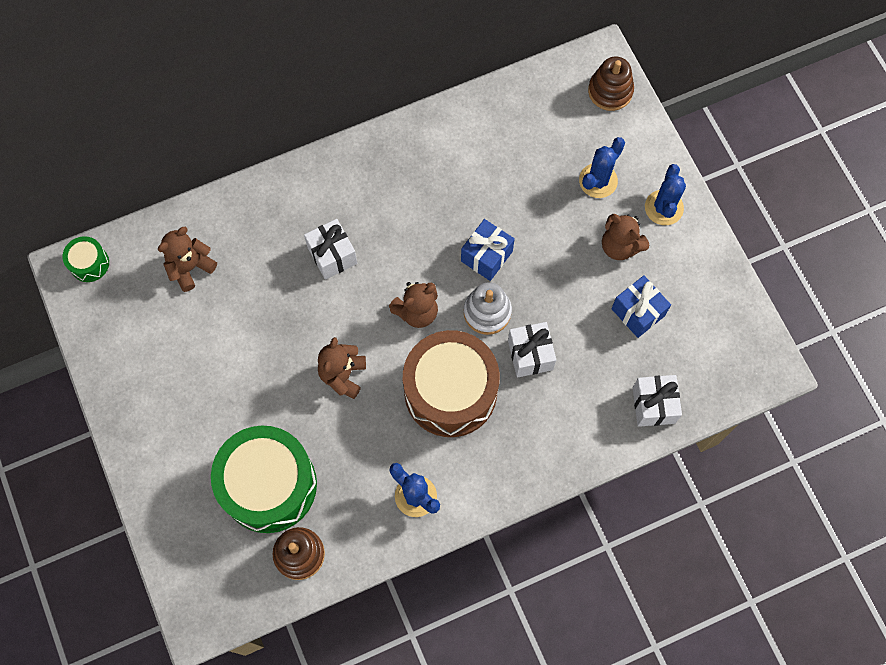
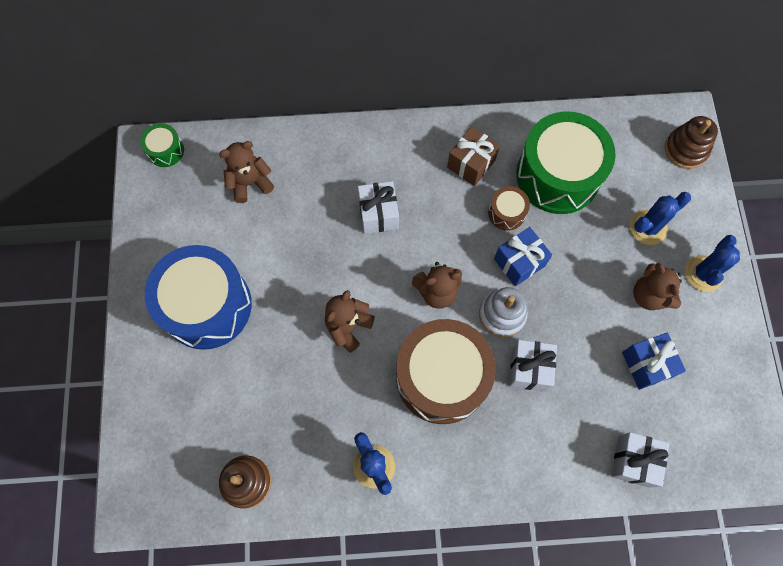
camera: 20 degrees right, 0 degrees up
(195, 403) = (207, 305): none -> blue drum
(269, 485) = (243, 405): green drum -> green drum (558, 175)
(406, 174) = (471, 164): none -> brown gift
(458, 212) = (506, 213): none -> brown drum

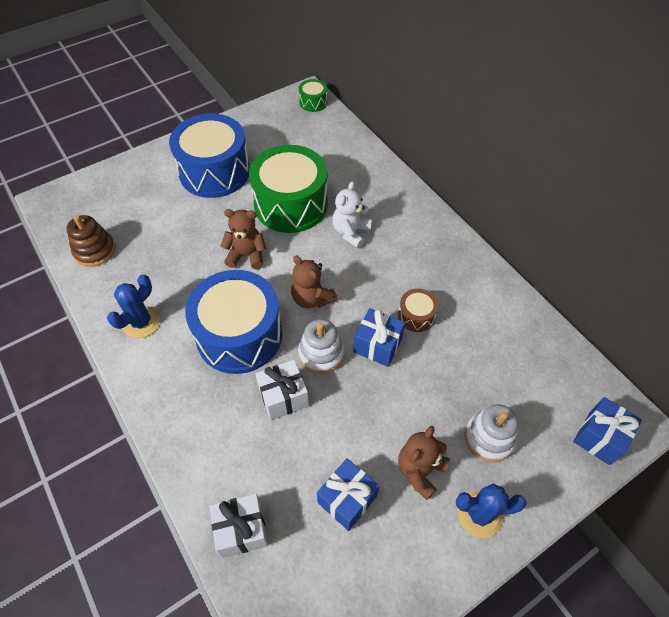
camera: 60 degrees right, 15 degrees down
(250, 183) = (321, 152): brown teddy bear -> none
(378, 214) = (351, 232): white gift -> white teddy bear
(442, 377) = (239, 335): brown drum -> blue drum
(471, 164) = (440, 271): brown gift -> none
(558, 175) = (481, 339): green drum -> green drum (291, 204)
(648, 227) = (489, 438): blue cactus -> white stacking toy
(685, 149) = (599, 437): brown stacking toy -> blue gift

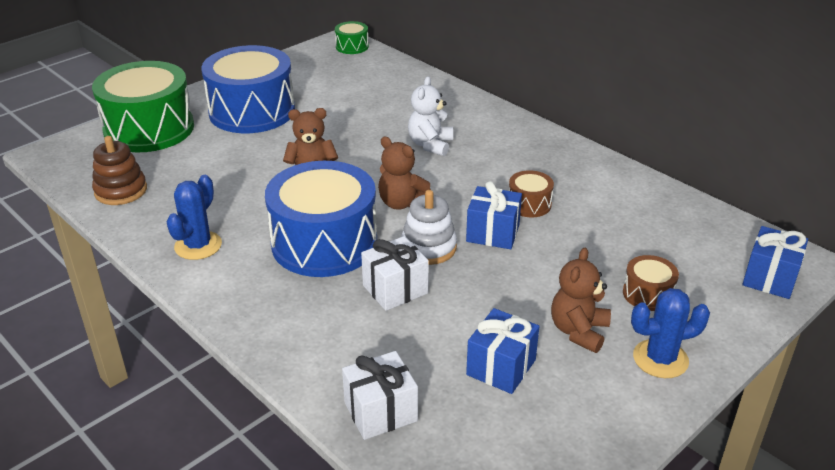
camera: 10 degrees left, 20 degrees down
(291, 204) = (352, 129): green drum -> green drum (149, 129)
(489, 438) = (648, 294): white stacking toy -> brown drum

